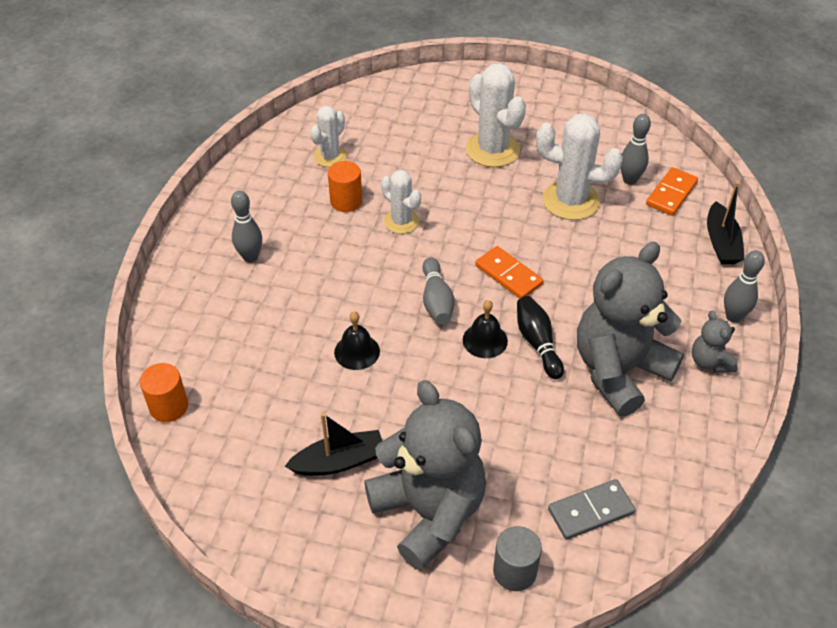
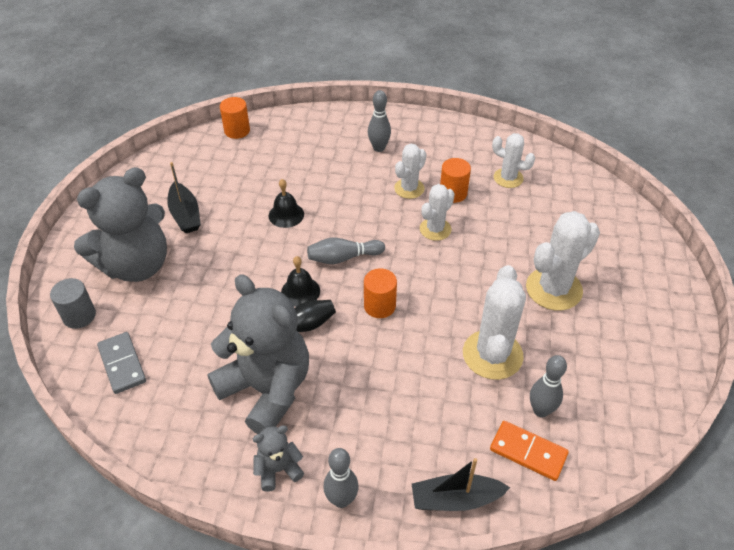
camera: 85 degrees right, 0 degrees up
(331, 236) = (409, 188): none -> white cactus
(508, 275) = (379, 306): orange domino -> orange cylinder

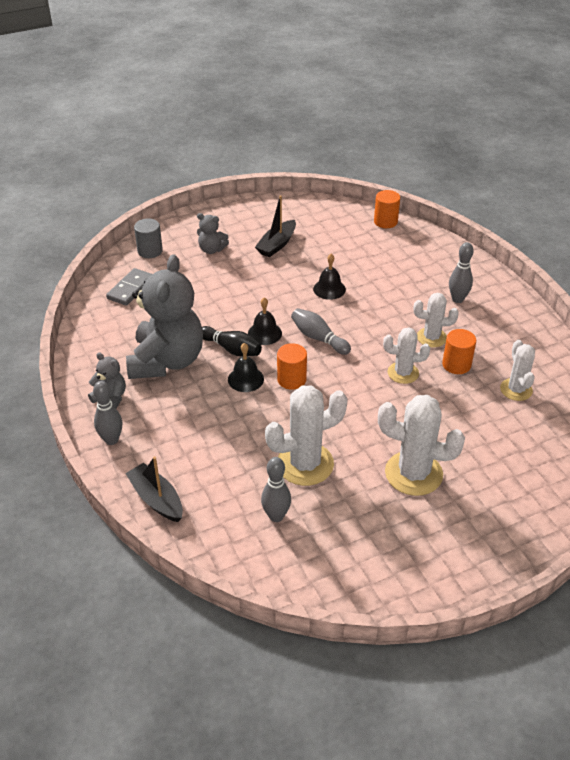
camera: 55 degrees right, 5 degrees down
(136, 265) = (211, 249): grey teddy bear -> grey teddy bear, size x0.44
(349, 339) = (245, 379): none -> black bell
(528, 452) = (230, 524): orange domino -> none

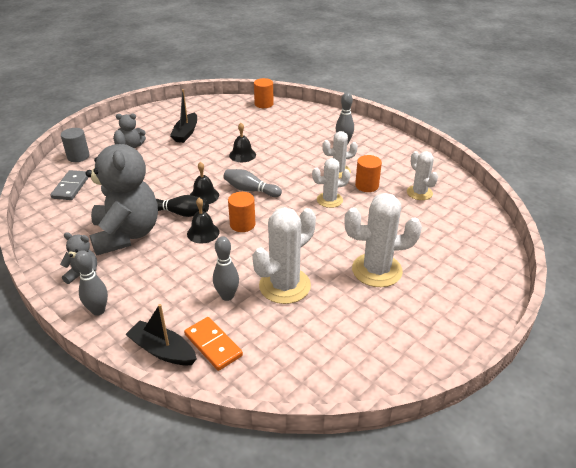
camera: 20 degrees left, 5 degrees down
(206, 508) = (213, 345): none -> orange domino
(276, 516) = (280, 334): grey bowling pin -> grey bowling pin (227, 296)

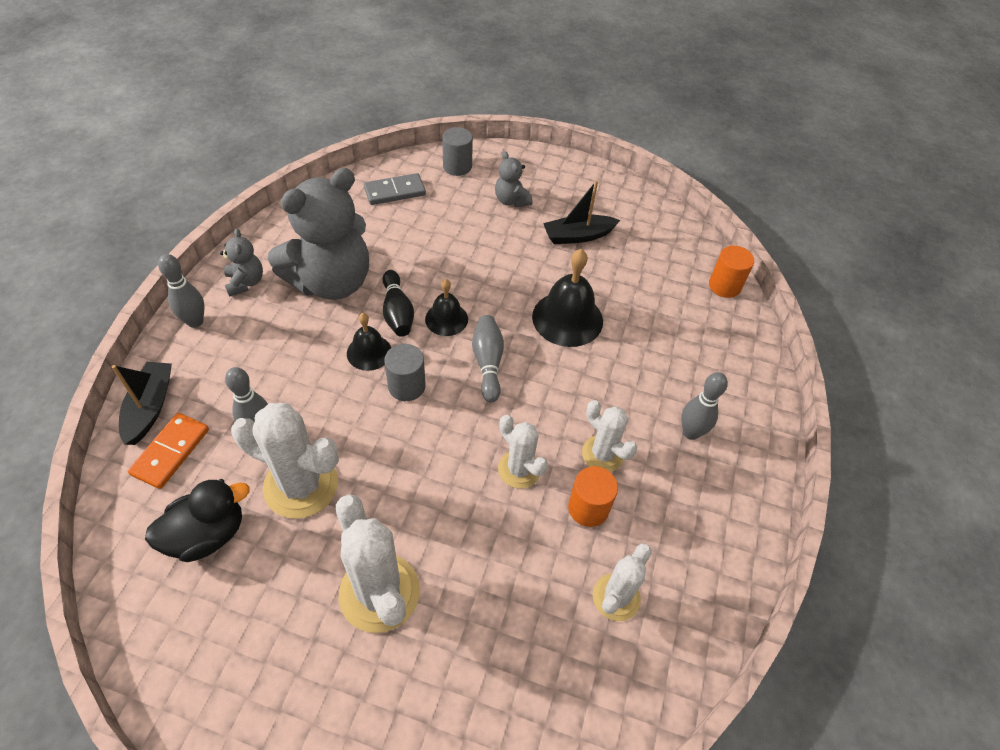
camera: 60 degrees right, 15 degrees up
(242, 155) = (567, 318): black bell -> black bell, size x1.67
(242, 224) = (406, 386): orange cylinder -> grey cylinder
(294, 337) = (207, 534): none -> black duck

